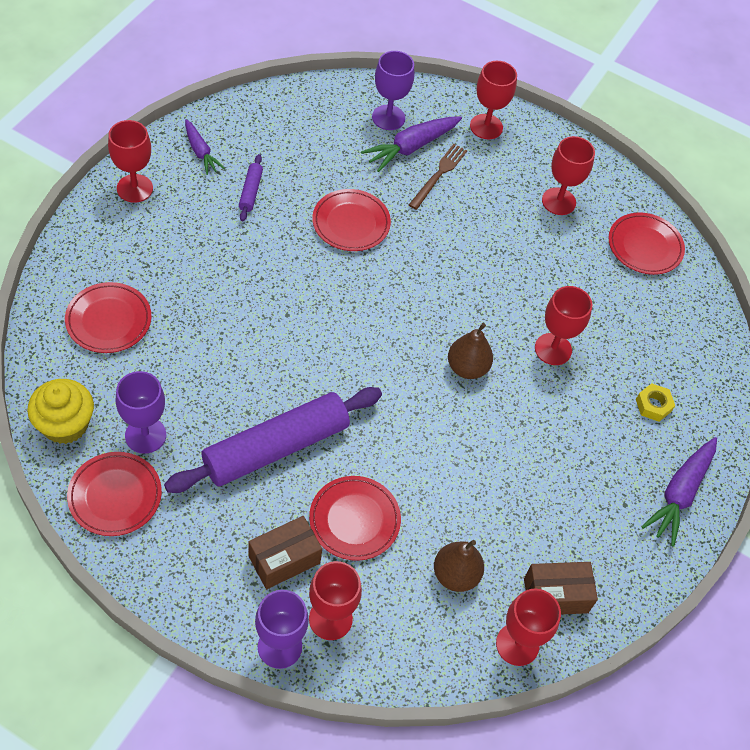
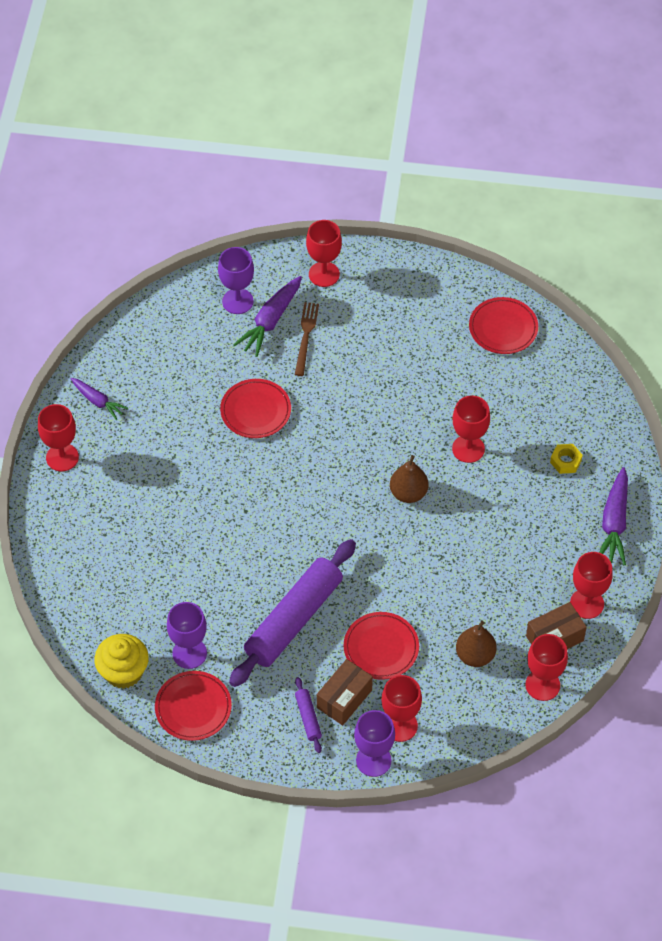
camera: 15 degrees left, 0 degrees up
(109, 320) = (108, 577): red plate -> none
(250, 192) = (159, 419): purple rolling pin -> purple rolling pin (308, 717)
(558, 201) = (415, 318): red goblet -> red goblet (587, 603)

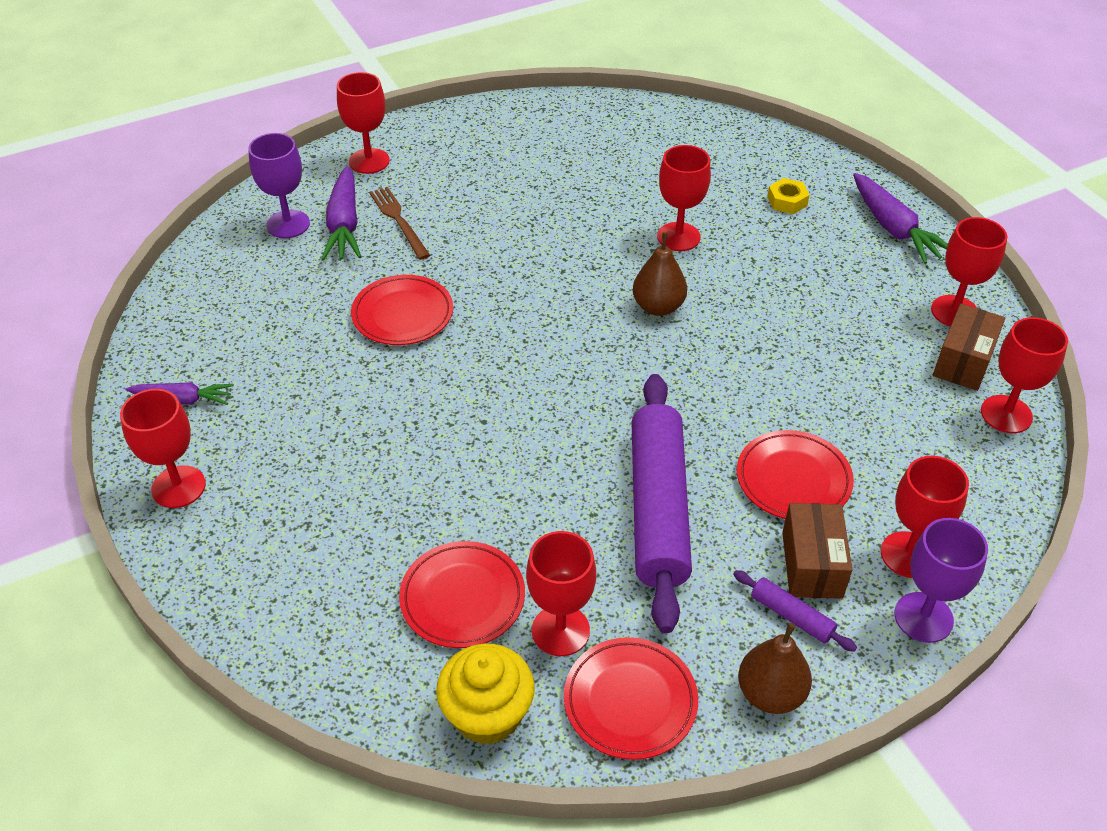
camera: 35 degrees left, 10 degrees down
(189, 653) = (560, 630): purple goblet -> red goblet
(475, 655) = (903, 426): brown pear -> brown pear (770, 693)
(503, 328) = (604, 126): red plate -> red plate (462, 598)

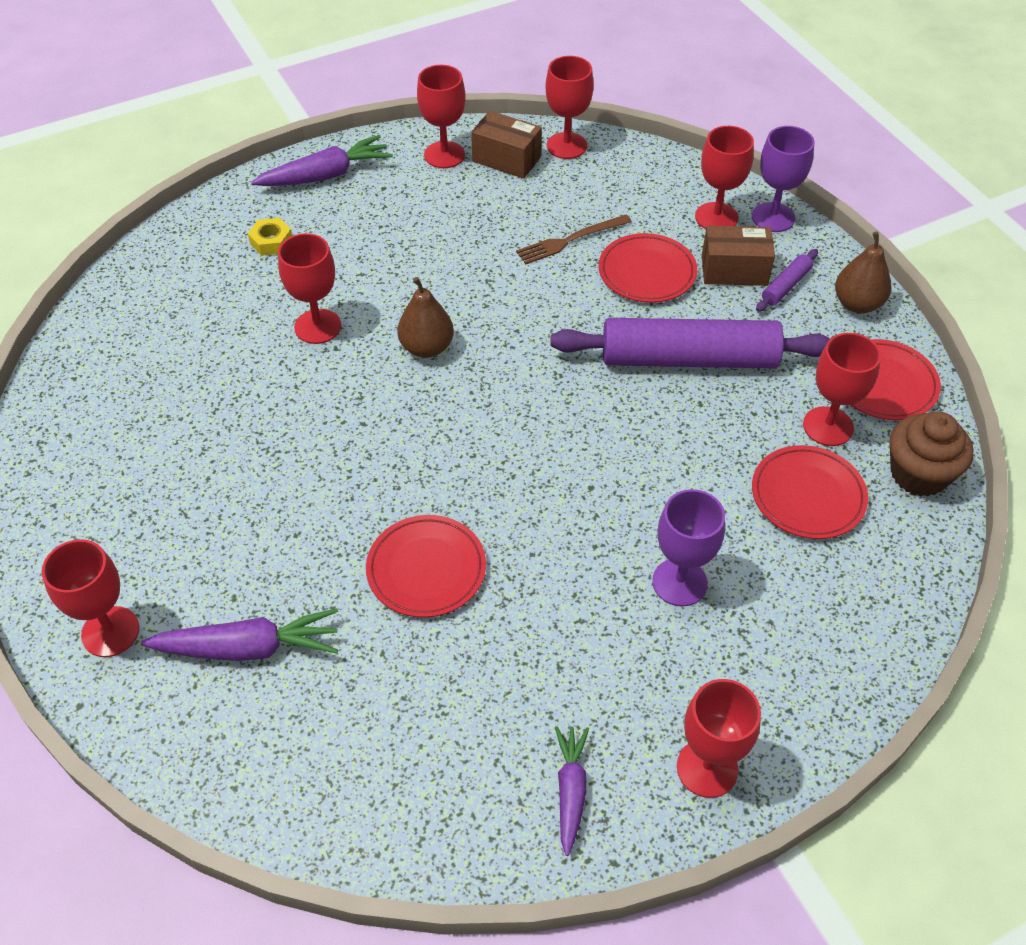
camera: 90 degrees left, 5 degrees up
(288, 224) = (236, 717): purple goblet -> purple goblet (679, 582)
(398, 220) = (249, 586): brown fork -> brown fork (570, 240)
(487, 714) = (918, 474): yellow cupcake -> brown cupcake

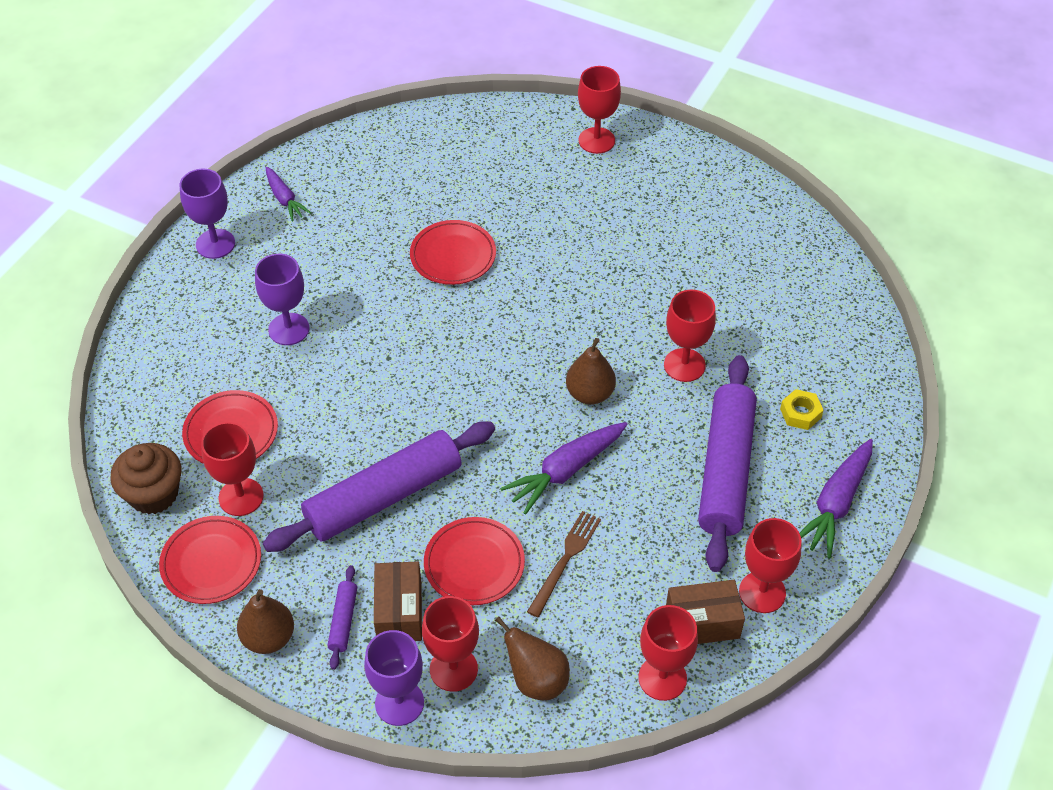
camera: 145 degrees right, 0 degrees up
(249, 648) = (515, 171): purple carrot -> purple carrot (565, 471)
(380, 235) = (725, 470): none -> purple rolling pin
(658, 184) = (536, 680): none -> brown pear
(707, 768) = (215, 244): red goblet -> purple goblet
(734, 270) = (399, 612): brown box -> brown box turned 60 degrees counterclockwise

